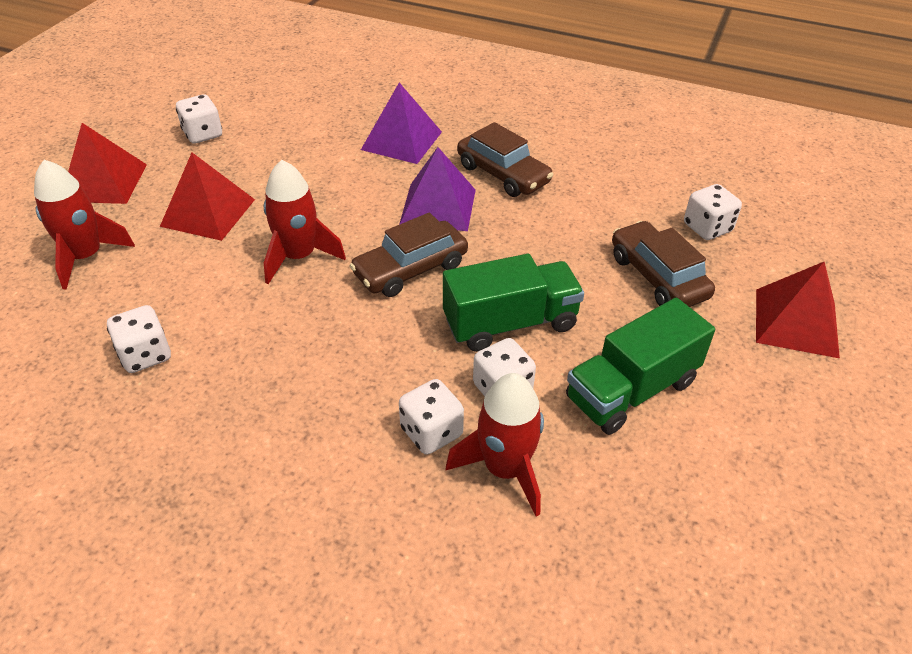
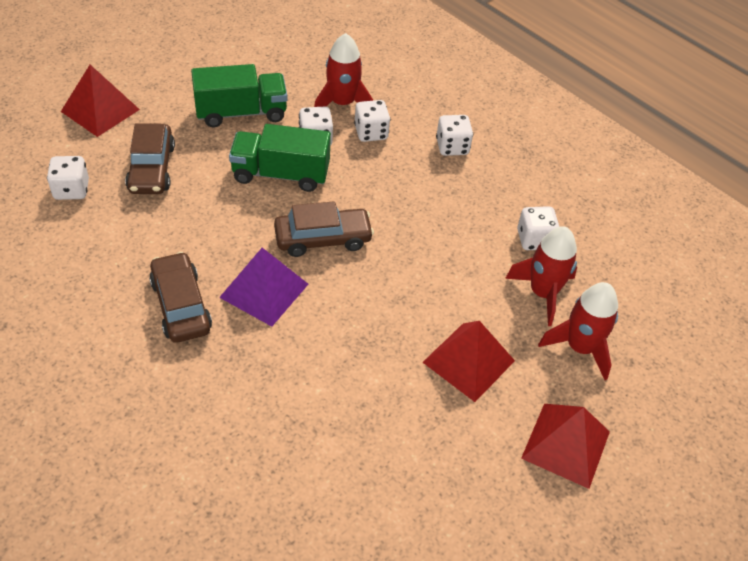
camera: 160 degrees left, 5 degrees up
(203, 134) = (453, 489): white dice -> white dice (452, 147)
(299, 256) = (404, 282): red rocket -> red rocket (542, 293)
(401, 140) = (245, 391): purple pyramid -> none

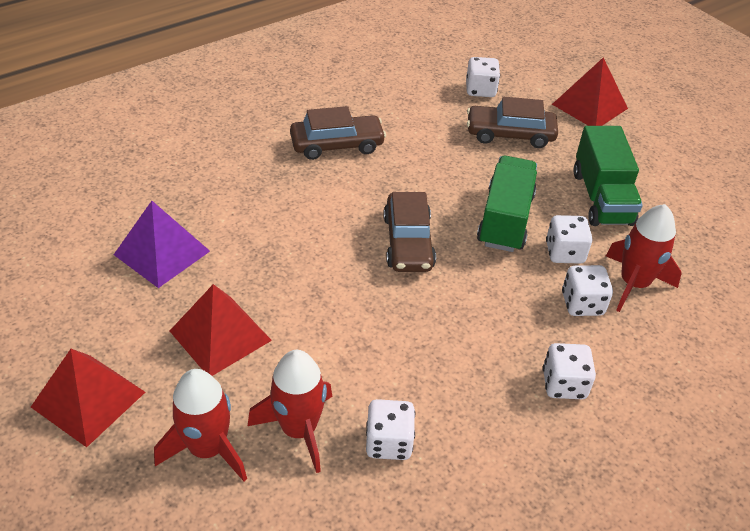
camera: 100 degrees right, 5 degrees down
(264, 290) = (345, 195): purple pyramid -> purple pyramid (162, 253)

